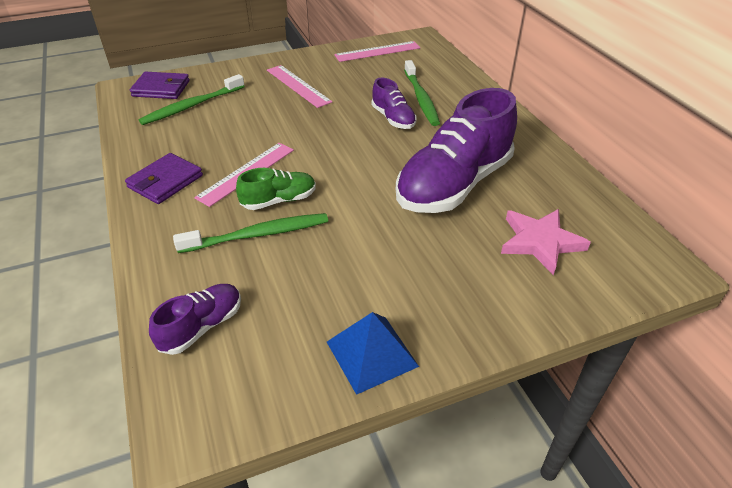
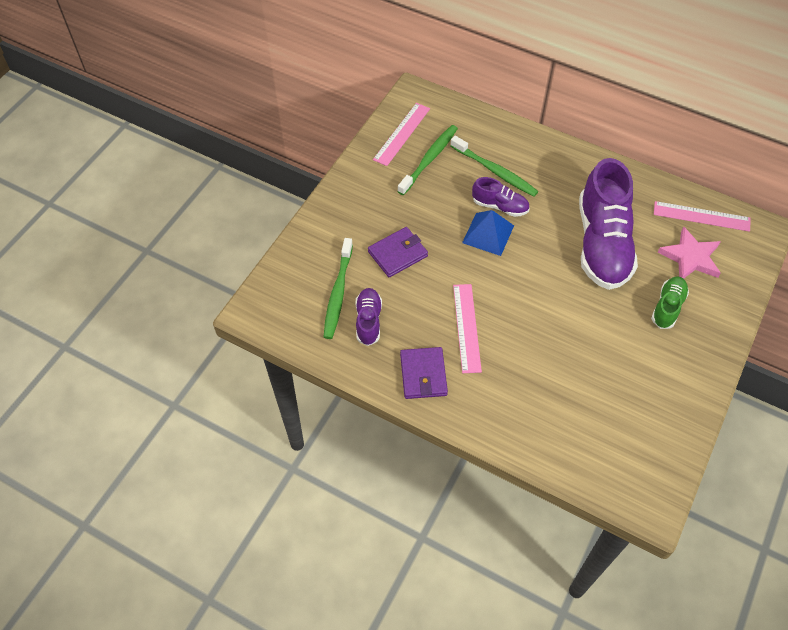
camera: 40 degrees left, 15 degrees up
(161, 88) = (285, 292): purple wallet -> purple wallet (397, 254)
(202, 327) = (589, 451): purple shoe -> purple shoe (368, 321)
(258, 235) = (538, 369): green toothbrush -> green toothbrush (429, 159)
(279, 200) = (517, 334): green shoe -> green shoe (667, 307)
(298, 85) = (390, 215): pink ruler -> pink ruler (701, 216)
(371, 354) = (686, 397): blue pyramid -> blue pyramid (488, 234)

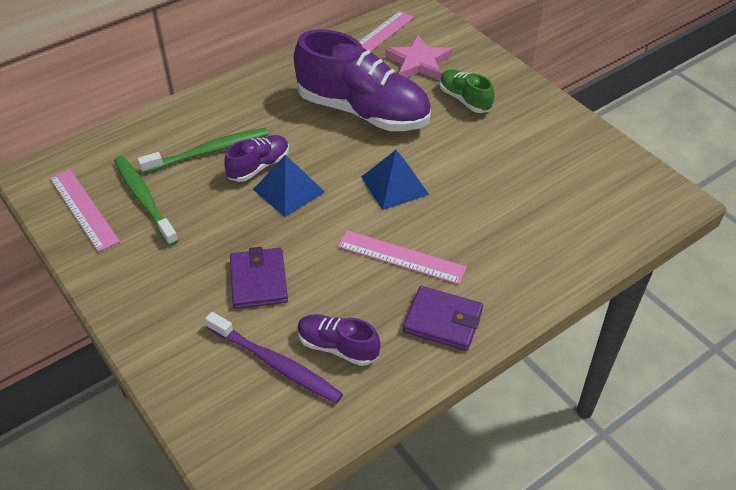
camera: 65 degrees left, 10 degrees down
(338, 293) = (276, 364): green toothbrush -> purple toothbrush
(535, 296) = (394, 185): none -> blue pyramid

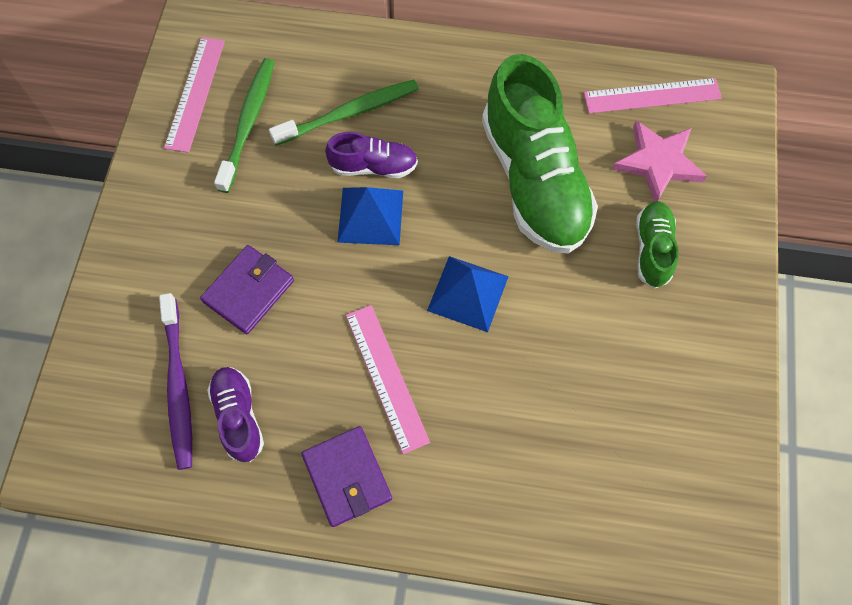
camera: 45 degrees right, 20 degrees up
(209, 151) = (350, 113): green toothbrush -> green toothbrush turned 45 degrees counterclockwise
(363, 111) = (534, 180): purple shoe -> green shoe

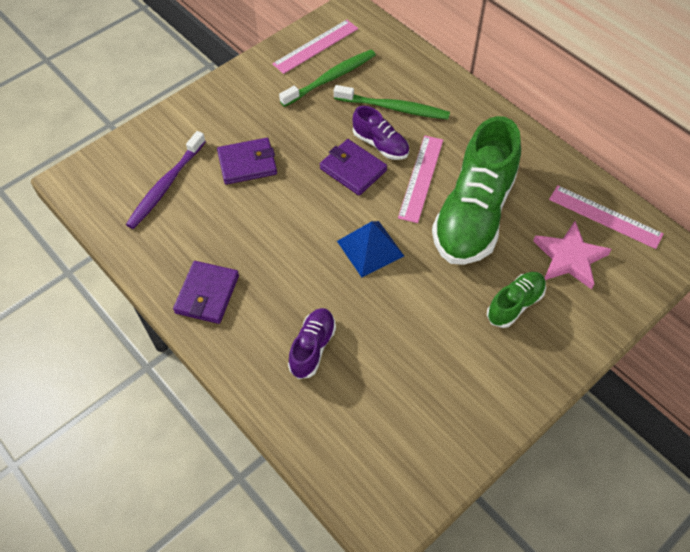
camera: 40 degrees right, 10 degrees down
(239, 417) = (181, 222): purple shoe -> purple shoe (312, 348)
(370, 216) = (353, 169): blue pyramid -> purple wallet
(386, 377) = (278, 259): pink ruler -> pink ruler (421, 178)

